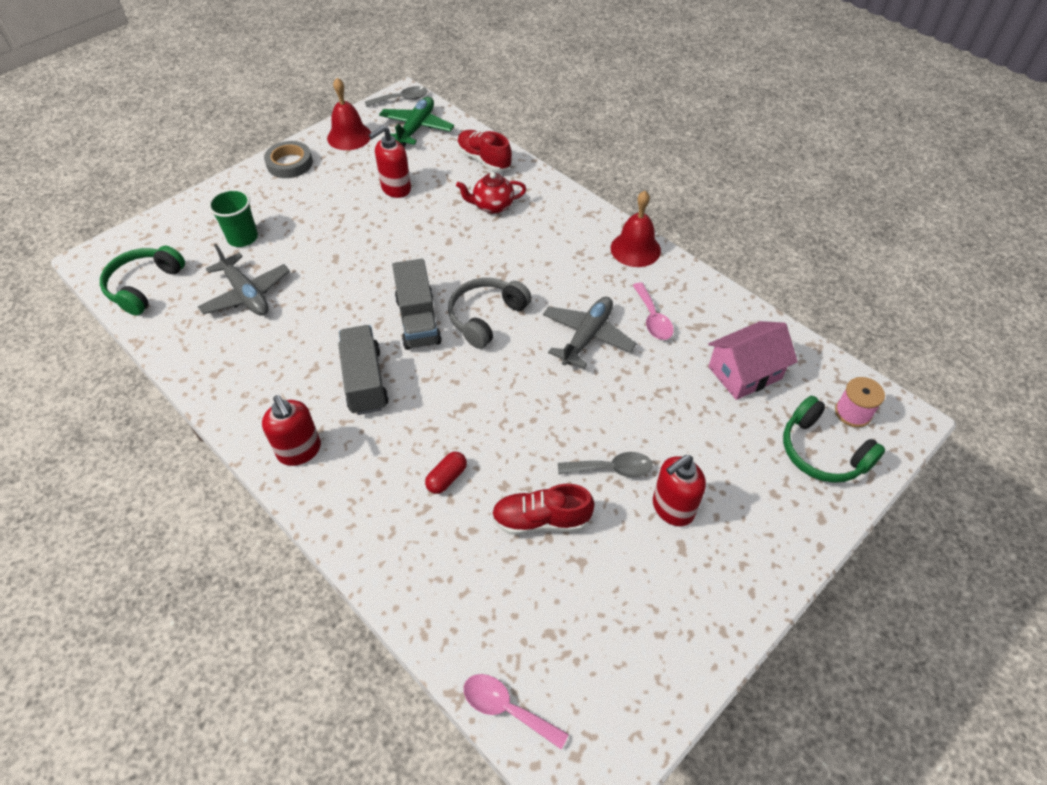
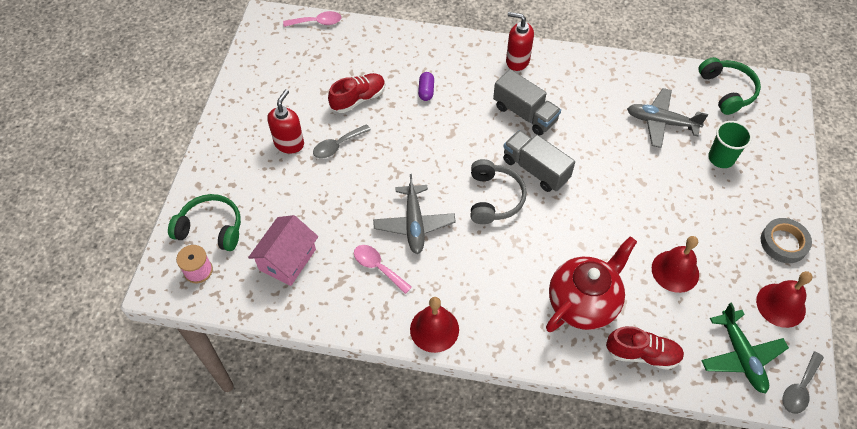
camera: 145 degrees right, 5 degrees up
(396, 189) = (675, 271): red soap dispenser -> red bell
(447, 478) = (426, 91): red capsule -> purple capsule
(492, 206) = (583, 302): red teapot -> red teapot, size x1.77

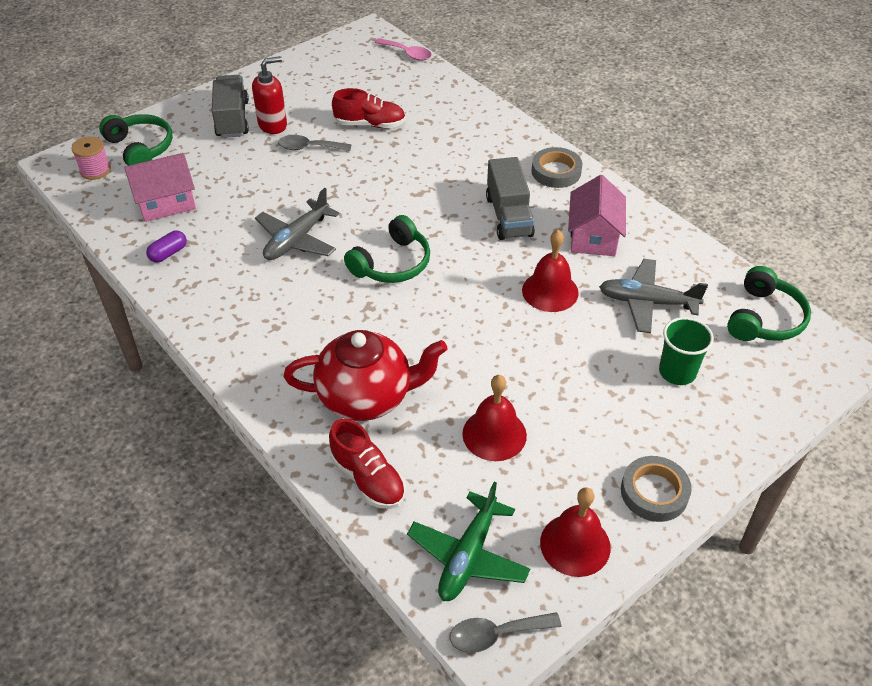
camera: 40 degrees right, 10 degrees down
(378, 267) = (226, 252): pink spoon -> none
(426, 91) = (437, 149): purple capsule -> purple capsule (168, 253)
(434, 329) = (210, 326): red bell -> red bell (550, 291)
(494, 198) = (392, 263): grey headphones -> green headphones
(517, 61) = (556, 172): red soap dispenser -> grey tape
(535, 169) = (461, 264): grey truck -> grey truck (232, 119)
(587, 95) = (593, 236): none -> pink house
(661, 122) = (647, 302): grey plane -> grey plane turned 45 degrees counterclockwise

